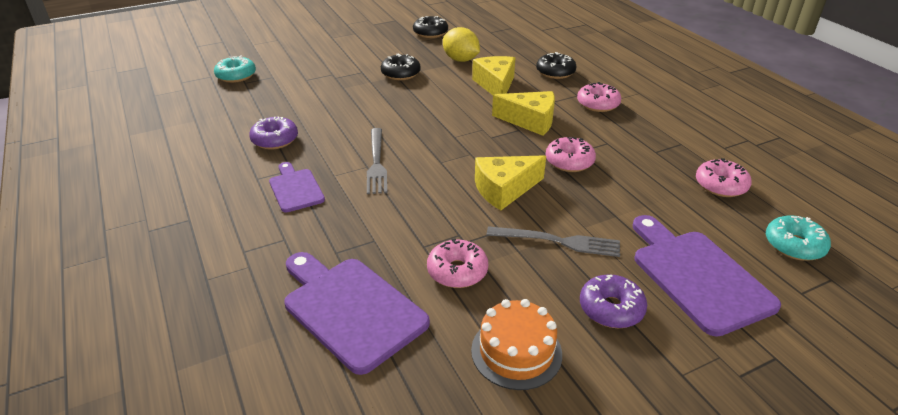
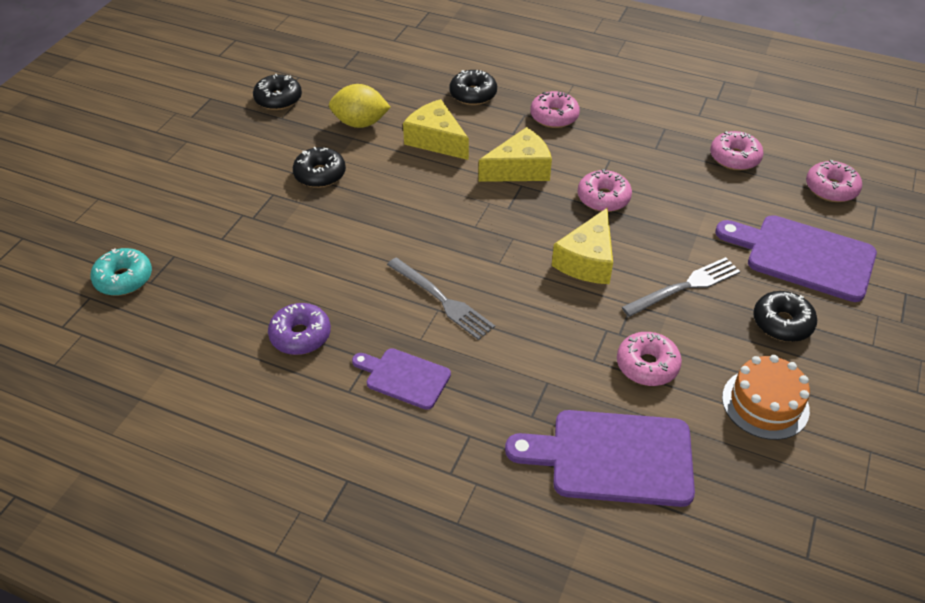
camera: 40 degrees left, 10 degrees up
(611, 309) = (782, 323): purple donut -> black donut
(794, 245) = (831, 188): turquoise donut -> pink donut

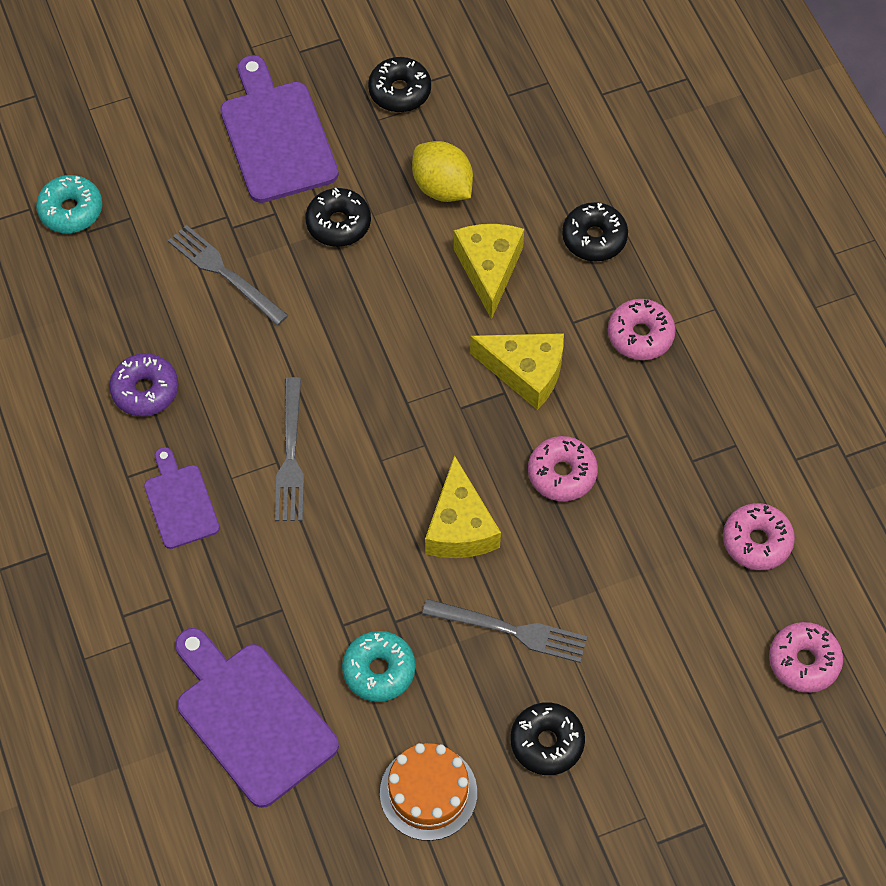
camera: 45 degrees right, 15 degrees up
(277, 241) = (224, 273): none -> grey fork
(587, 260) = (460, 527): yellow cheese -> yellow cheese turned 75 degrees counterclockwise
(647, 365) = (379, 670): pink donut -> turquoise donut
(803, 256) = (664, 702): purple cutting board -> purple cutting board (277, 136)

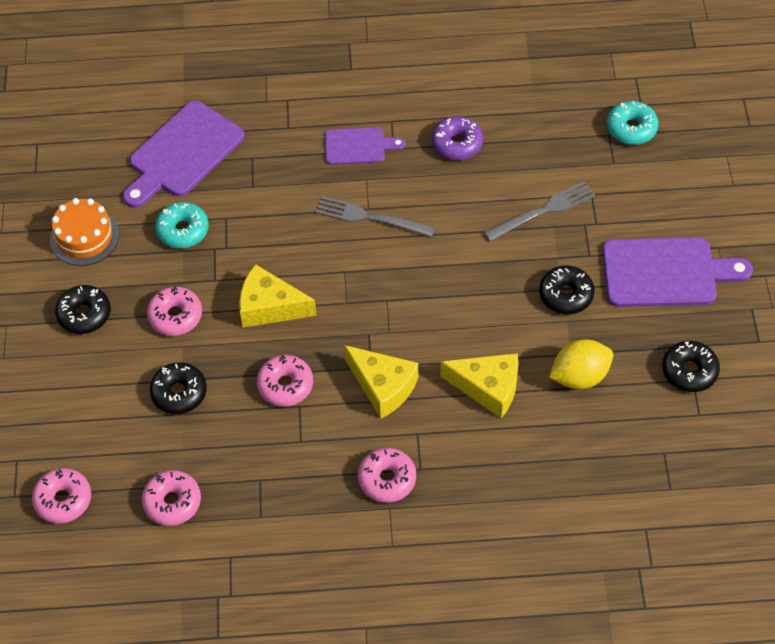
camera: 110 degrees right, 5 degrees down
(252, 718) = (183, 153): purple cutting board -> purple cutting board turned 150 degrees clockwise
(511, 630) = (175, 316): grey fork -> pink donut
(526, 372) = (383, 386): yellow cheese -> yellow cheese turned 90 degrees counterclockwise
(594, 238) = (493, 474): black donut -> black donut (179, 393)

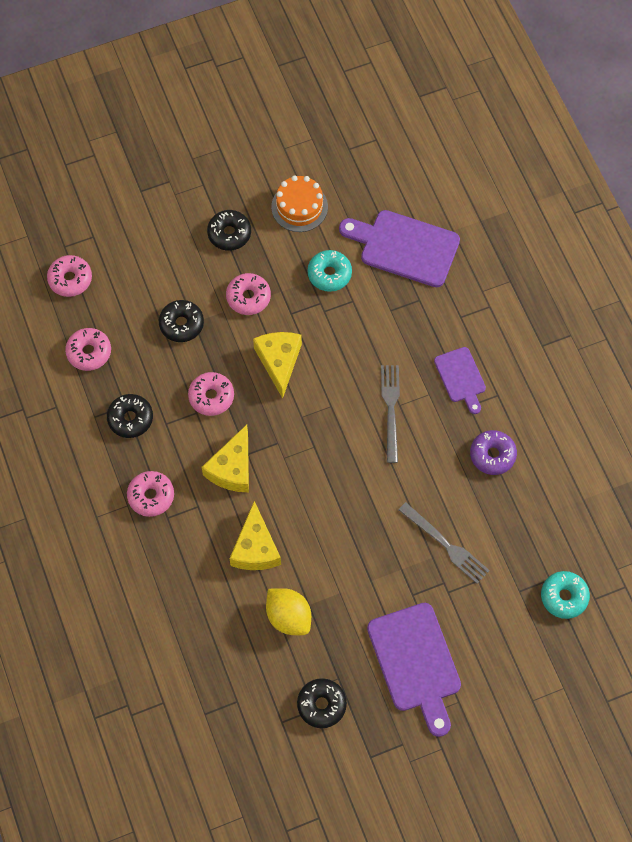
camera: 70 degrees right, 10 degrees up
(566, 295) = (365, 585): black donut -> black donut (130, 418)

